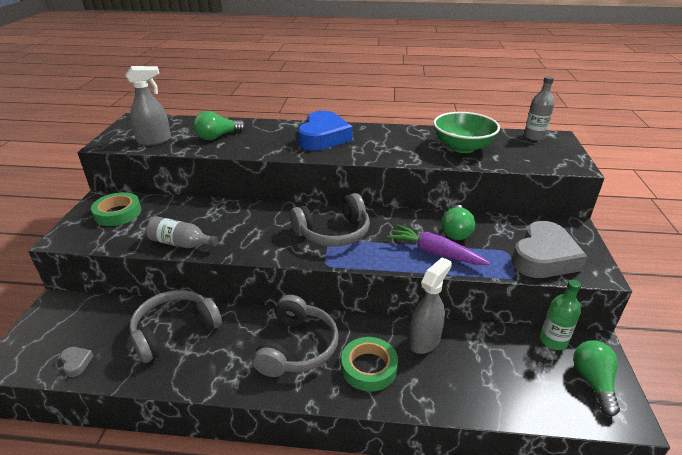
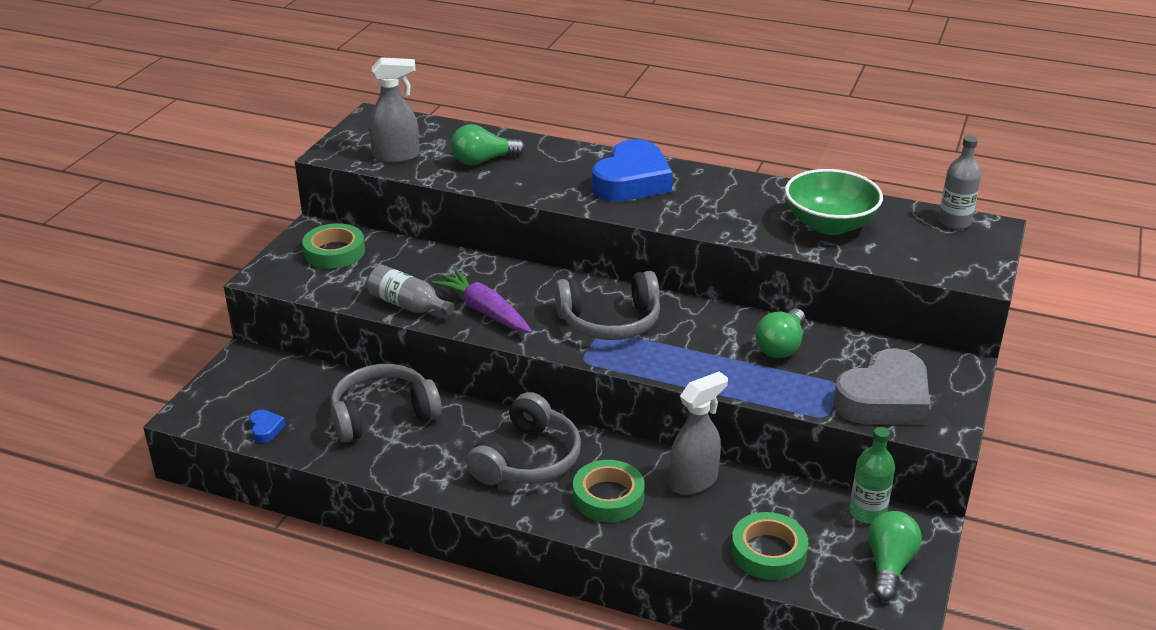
camera: 15 degrees right, 0 degrees up
(76, 363) = (265, 429): grey heart -> blue heart
(434, 252) = (735, 369): purple carrot -> purple carrot (484, 311)
(505, 390) = (768, 552): none -> green tape

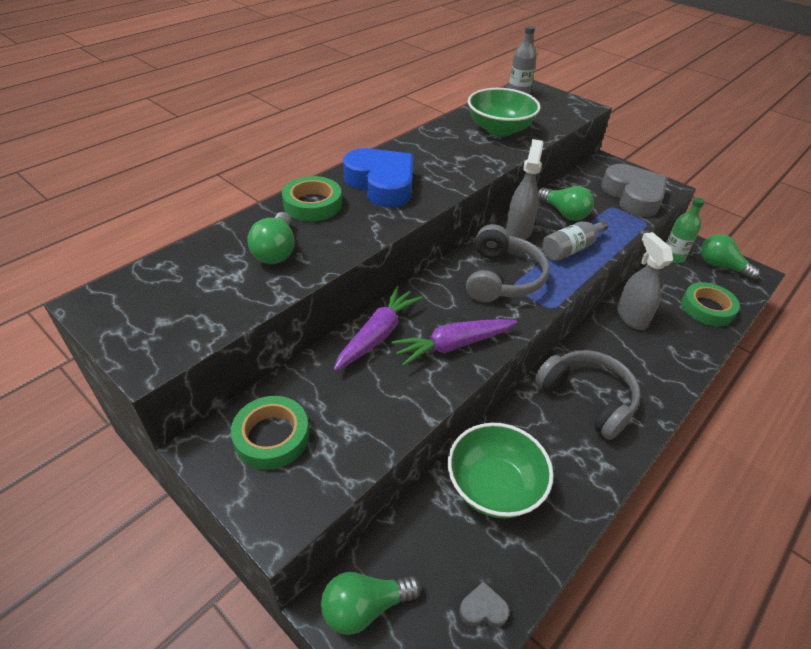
camera: 70 degrees left, 10 degrees up
(248, 372) = (365, 607): none -> green light bulb
(265, 429) = (483, 609): blue heart -> grey heart
(383, 414) = (494, 487): grey headphones -> green bowl
(396, 156) = (211, 308): grey spray bottle -> grey spray bottle (518, 230)
(408, 305) = (416, 398): grey bottle -> grey bottle (571, 249)
(473, 269) = (378, 334): none -> purple carrot
(608, 497) = (642, 365): green tape -> green tape (312, 204)

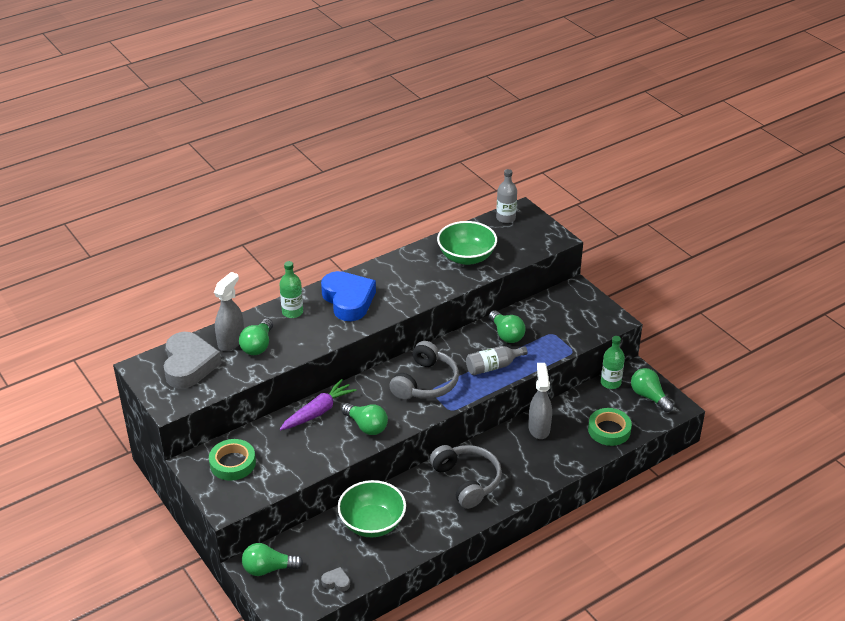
camera: 15 degrees right, 5 degrees down
(312, 204) = (292, 312): green tape -> green bottle
(453, 345) = (366, 426): purple carrot -> green light bulb
(518, 230) = (459, 345): grey spray bottle -> grey spray bottle (231, 341)
(633, 196) = (577, 325): grey heart -> grey heart (189, 365)

